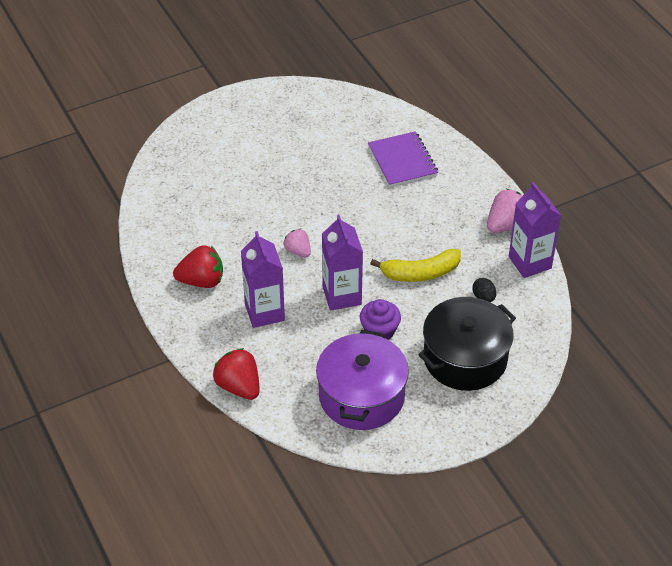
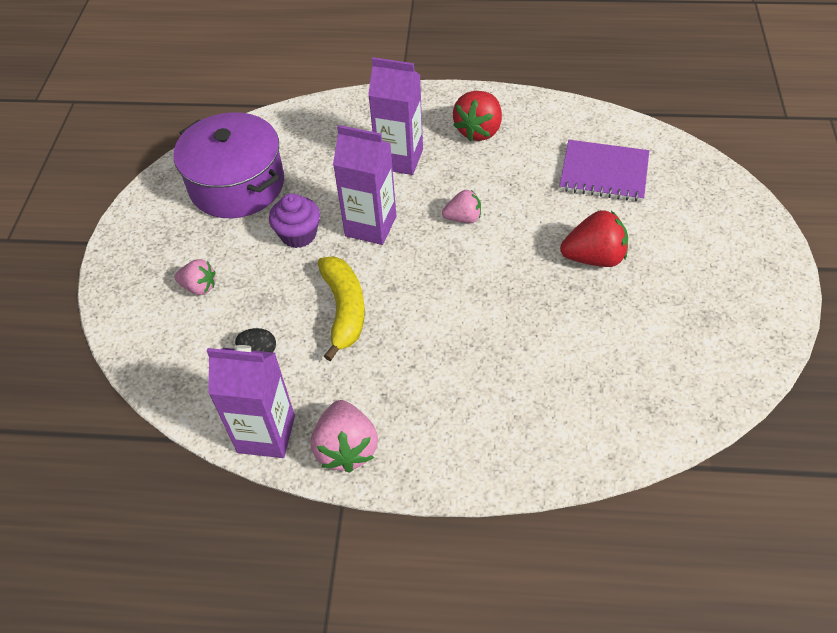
camera: 125 degrees right, 5 degrees up
(239, 386) = (328, 109): red strawberry -> red strawberry (594, 257)
(402, 161) = (547, 394): purple notebook -> purple notebook (604, 173)
(420, 273) = (344, 310): yellow banana -> yellow banana turned 150 degrees clockwise
(465, 358) = (199, 287): black pot -> pink strawberry

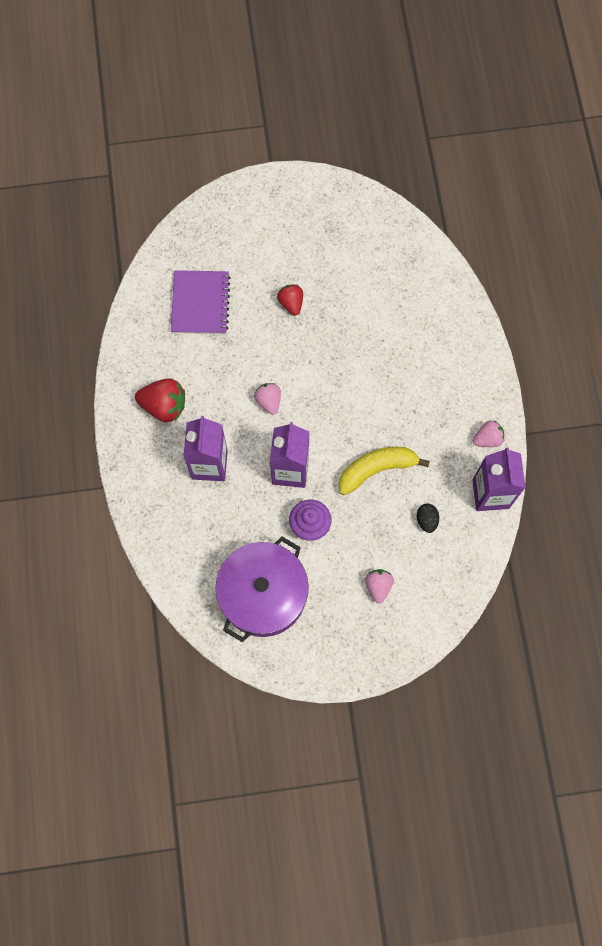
camera: 105 degrees left, 20 degrees up
(346, 448) = (487, 439): pink strawberry -> pink strawberry, size x0.63
(594, 257) = (291, 303): red strawberry -> red strawberry, size x0.63

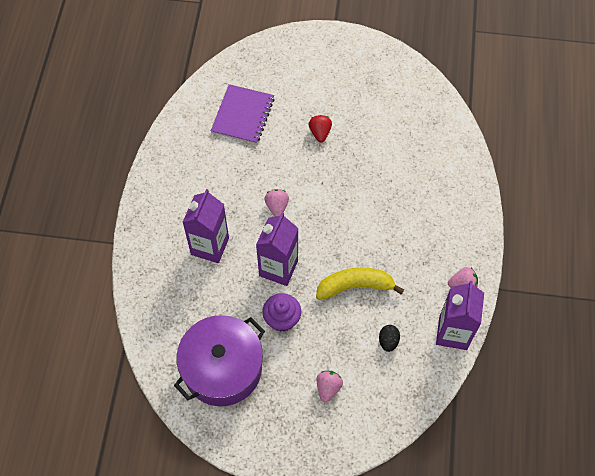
camera: 15 degrees right, 10 degrees down
(164, 406) = (186, 189): red strawberry -> none

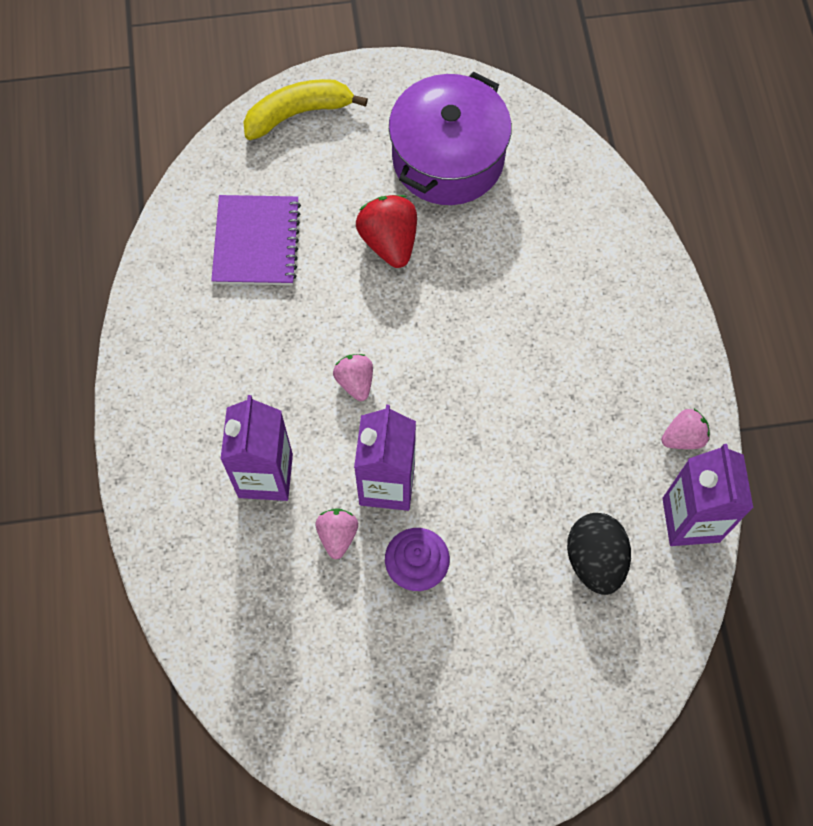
camera: 15 degrees left, 5 degrees up
(222, 368) = (344, 675): purple pot -> purple pot (448, 158)
(320, 133) = (389, 242): red strawberry -> red strawberry, size x1.60
(328, 388) = (522, 662): pink strawberry -> pink strawberry (337, 535)
(355, 286) = (517, 483): yellow banana -> yellow banana (298, 113)
(388, 341) = (595, 560): black egg -> black egg, size x1.80

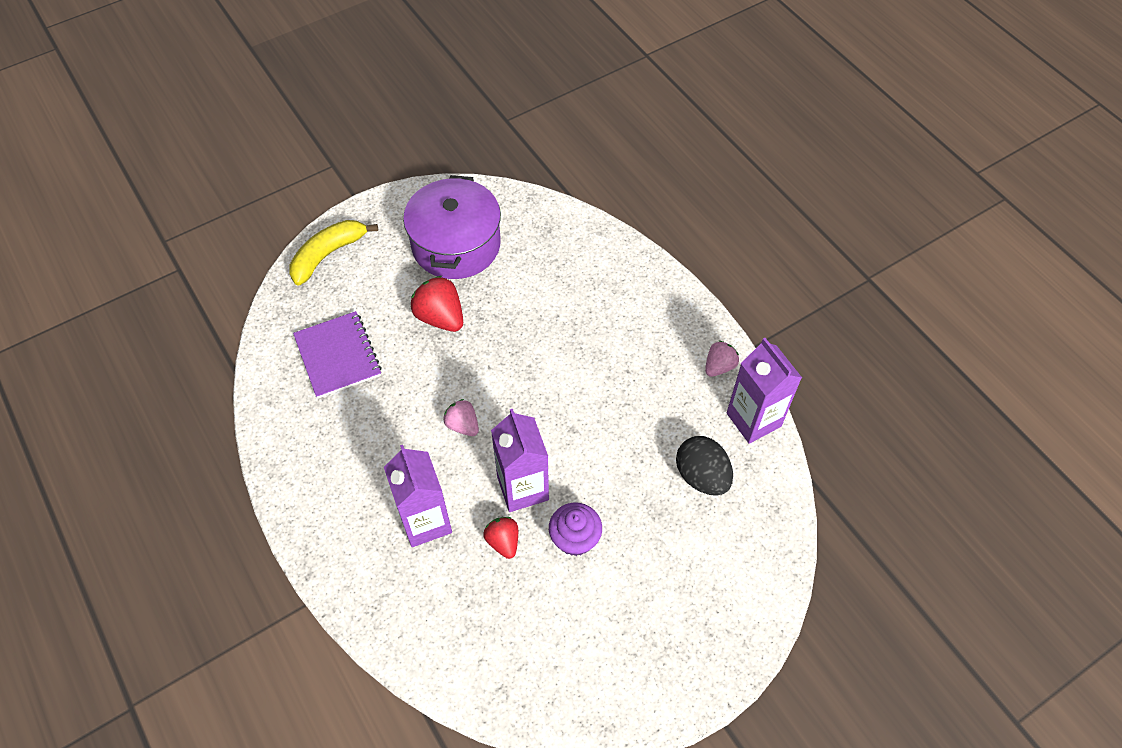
camera: 25 degrees left, 10 degrees down
(337, 535) = (503, 542): pink strawberry -> red strawberry

